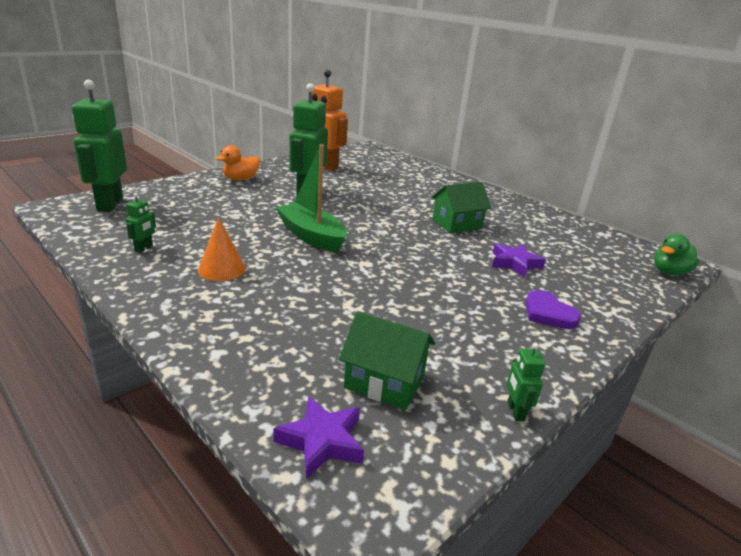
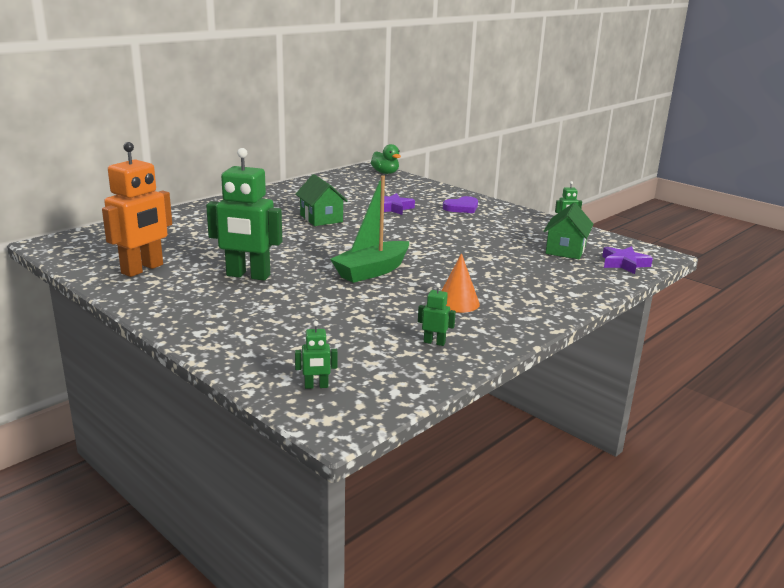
camera: 90 degrees left, 5 degrees down
(109, 204) = (316, 386): green robot -> green robot, size x0.43
(240, 179) = (201, 314): orange duck -> none

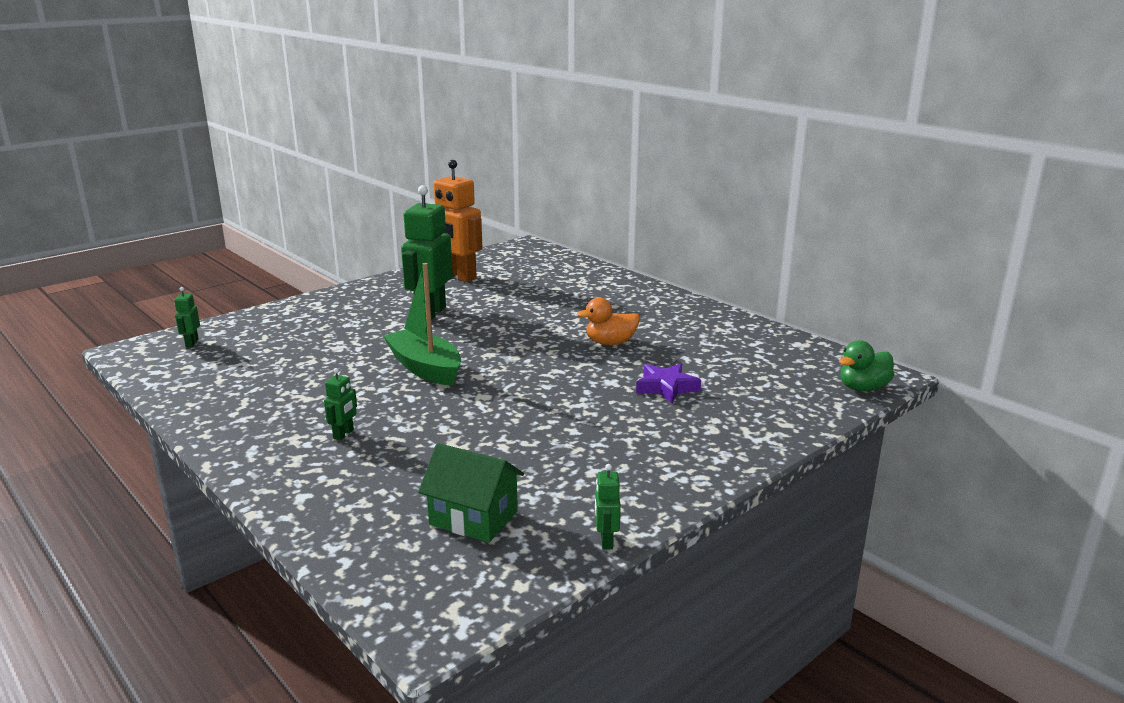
camera: 95 degrees right, 0 degrees up
(321, 218) = (610, 343): green house -> orange duck
(434, 342) = (230, 392): green robot -> green robot (344, 434)
(457, 303) = (315, 411): orange cone -> none
(462, 208) = (684, 442): purple heart -> none
(624, 264) = (397, 571): purple star -> none

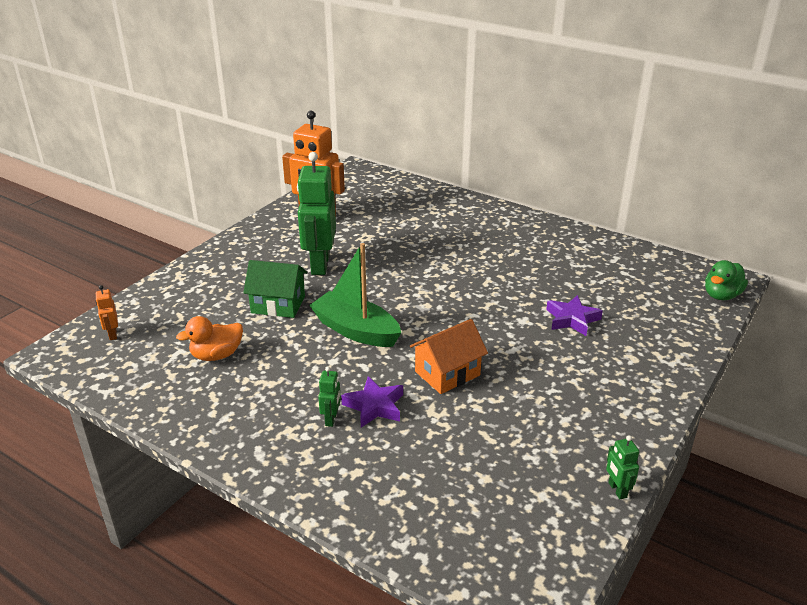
camera: 15 degrees left, 10 degrees up
(191, 343) = (112, 334): green robot -> orange robot
(396, 430) = (374, 406): none -> purple star
(473, 518) = (499, 488): green house -> green house (278, 305)
(493, 414) = (447, 373): none -> orange house
(610, 343) = (498, 276): orange duck -> orange duck (216, 355)

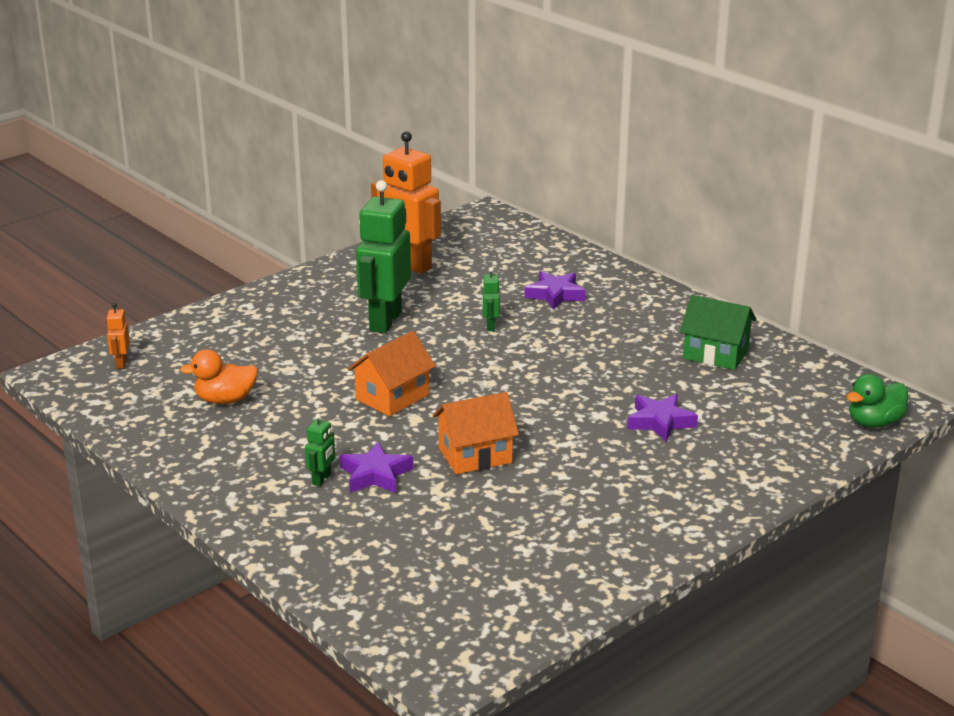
camera: 15 degrees right, 5 degrees down
(278, 305) = (316, 358): green house -> green house (715, 354)
(356, 330) = (392, 397): green boat -> orange house
(438, 225) = (555, 295): none -> purple star
(617, 490) = (601, 593): green robot -> green robot (490, 326)

